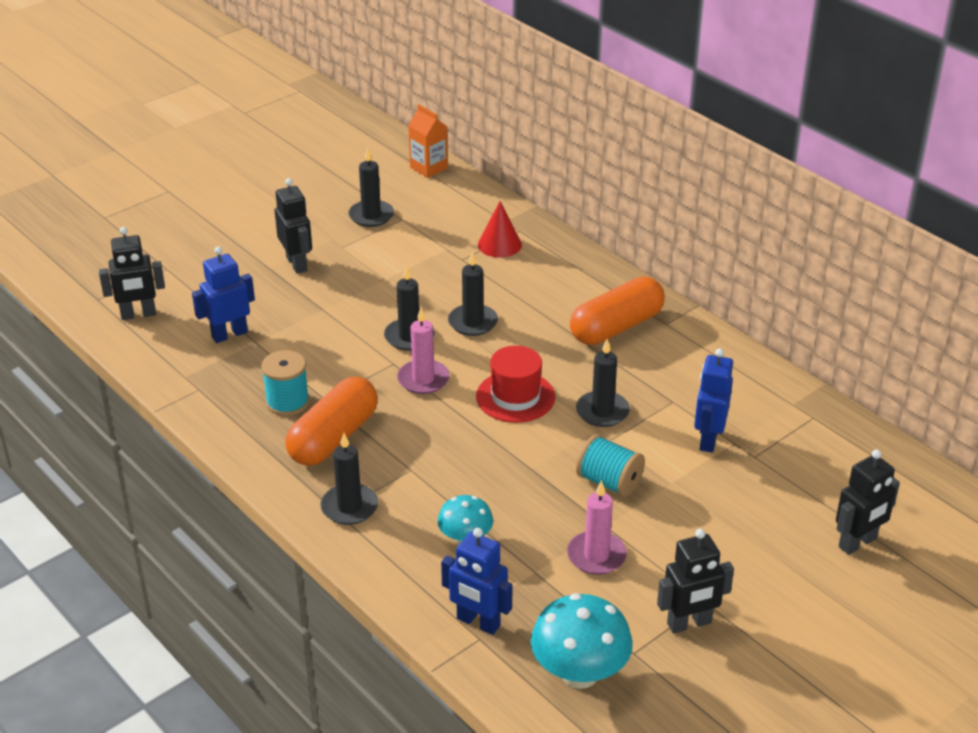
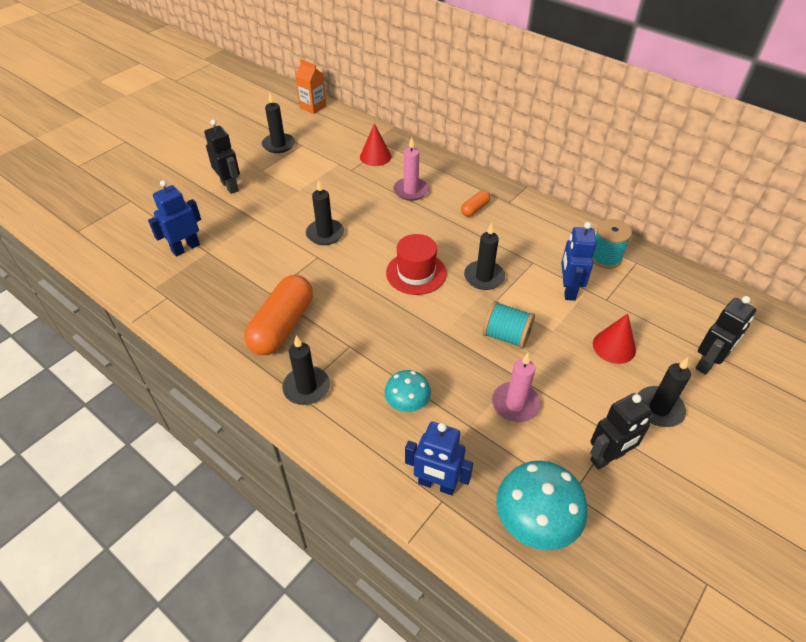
camera: 10 degrees left, 10 degrees up
(138, 314) = (111, 240): black robot -> none
(287, 402) = (240, 299): turquoise spool -> turquoise spool (605, 257)
(423, 379) = (343, 267): pink candle -> pink candle (411, 191)
(473, 322) = (370, 217): black candle -> black candle (659, 408)
(616, 327) = (475, 209): orange capsule -> orange capsule, size x0.47
(743, 510) = (614, 346): none -> red cone

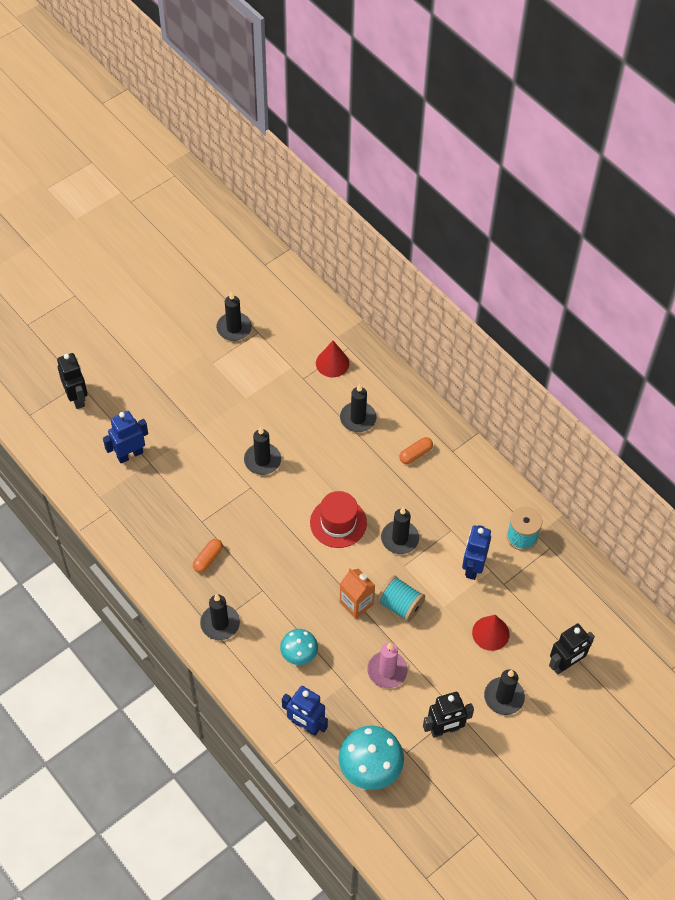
camera: 10 degrees right, 10 degrees up
(230, 186) = (178, 380): black robot -> black robot (77, 398)
(282, 326) = (208, 559): orange capsule -> orange capsule, size x0.47
(313, 107) = (279, 273): orange carton -> orange carton (356, 603)
(411, 191) = (358, 418): pink candle -> black candle

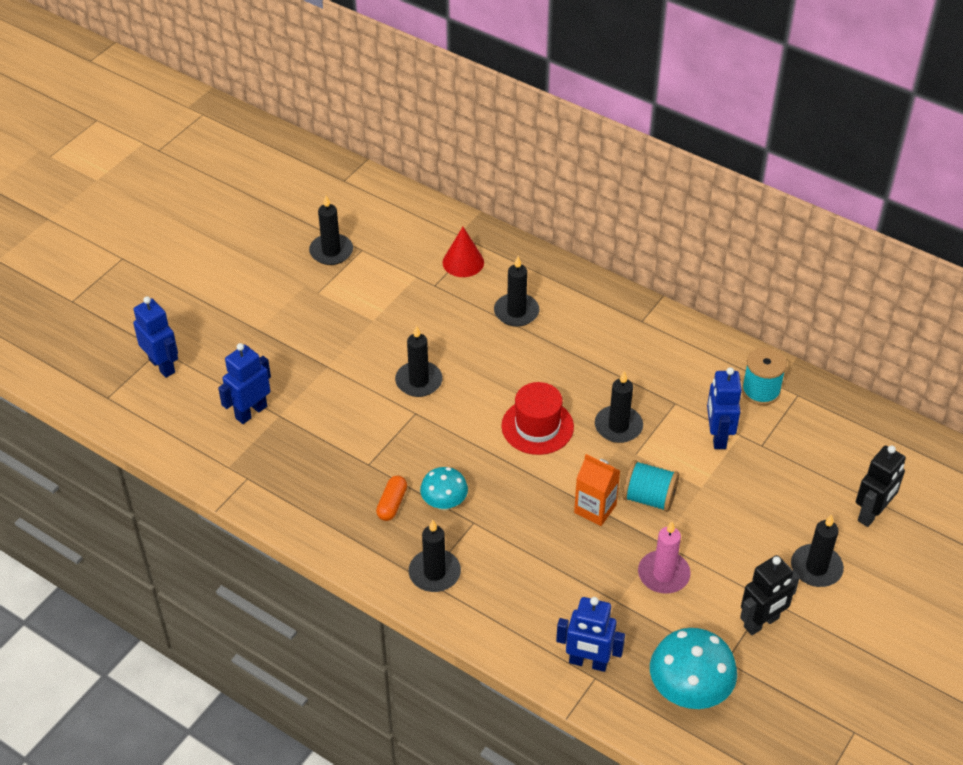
camera: 15 degrees left, 10 degrees down
(77, 398) = (162, 366): black robot -> blue robot
(299, 654) = (547, 583): turquoise mushroom -> turquoise mushroom (444, 503)
(415, 454) = (599, 333): orange capsule -> none
(490, 633) = (769, 502): red cone -> none

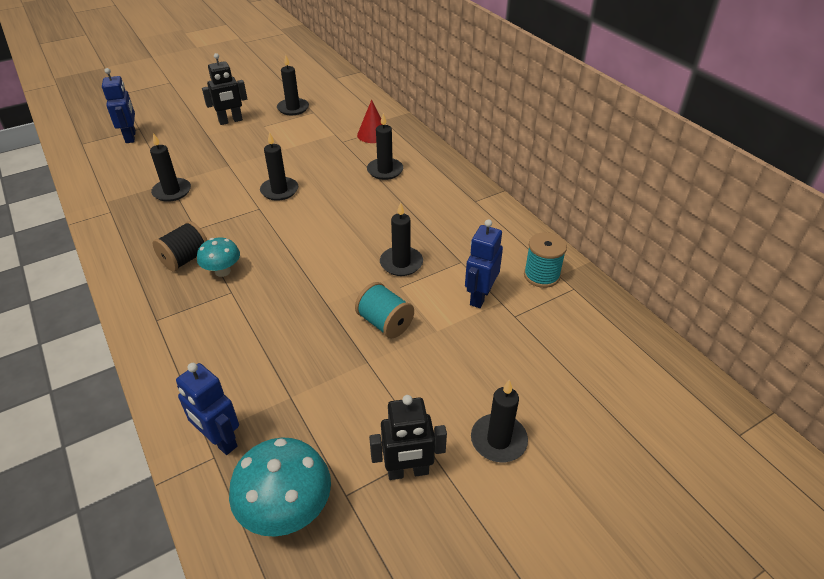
camera: 25 degrees right, 5 degrees down
(251, 412) = (154, 175): blue robot -> none
(392, 504) = (185, 259): orange capsule -> black spool
(434, 573) = (167, 317): black candle -> black candle (172, 191)
(537, 426) = (338, 243): red hat -> none
(595, 509) = (333, 315): orange carton -> none
(663, 574) = (349, 389): pink candle -> none
(871, 513) = (587, 410): black robot -> black robot (230, 121)

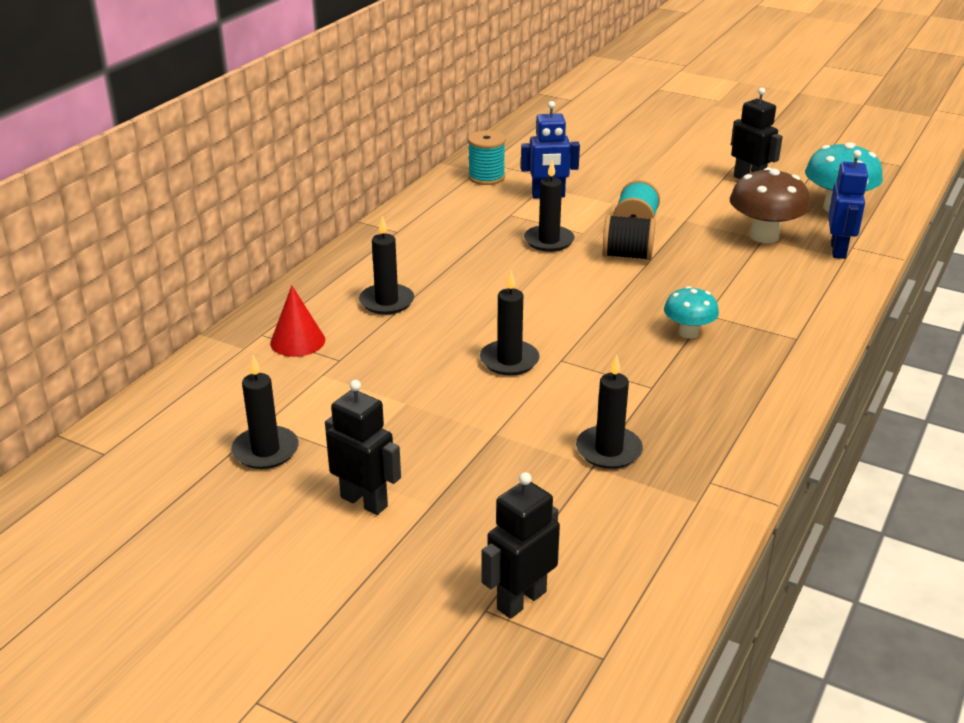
camera: 120 degrees left, 10 degrees down
(131, 137) = (521, 600): blue robot -> black robot
(185, 259) = (704, 366): black spool -> black spool (627, 256)
(293, 400) = (764, 236): none -> brown mushroom
(498, 440) = (681, 159): black candle -> none

